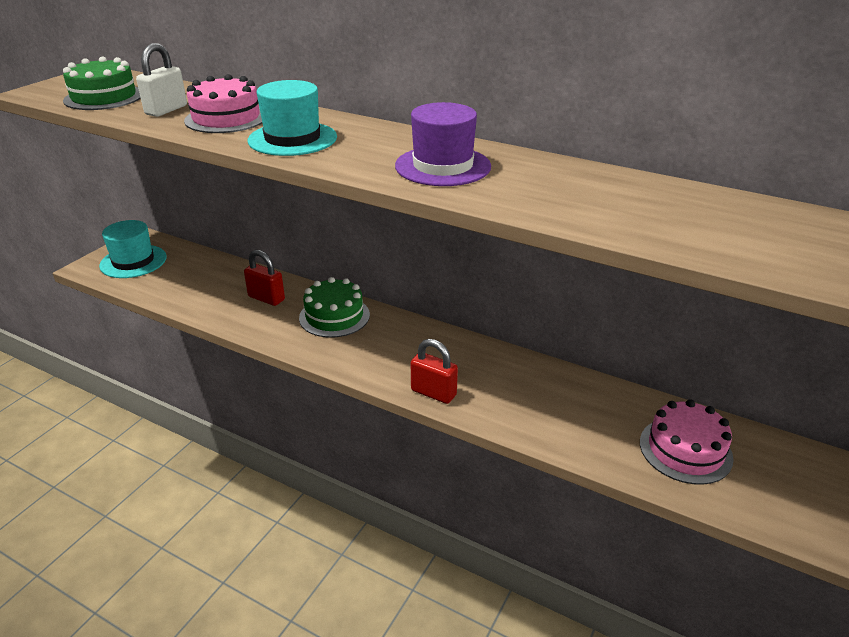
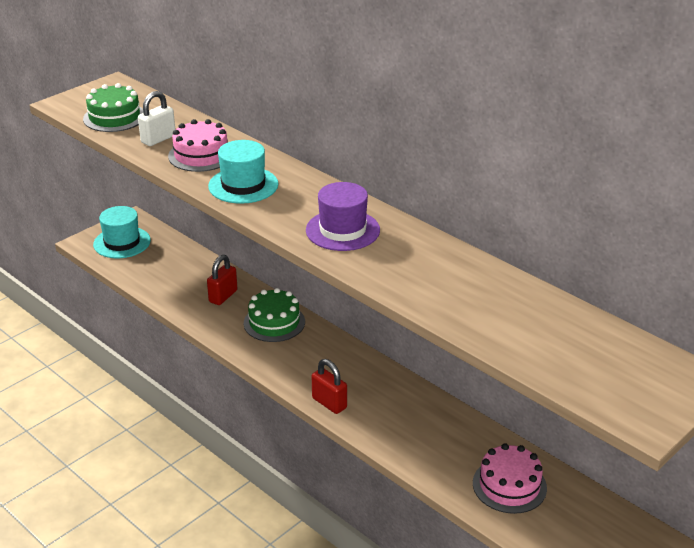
camera: 15 degrees right, 0 degrees up
(266, 298) = (223, 296): red padlock -> red padlock turned 75 degrees clockwise

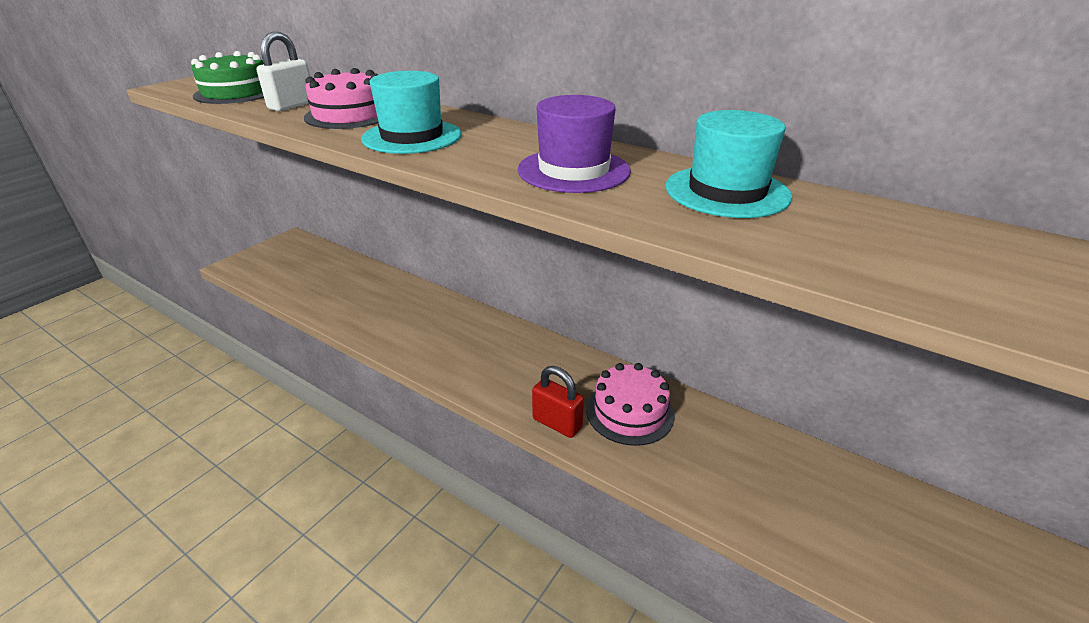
camera: 10 degrees left, 0 degrees up
(122, 242) = (278, 261): turquoise hat -> turquoise hat (727, 191)
(223, 296) = (398, 306): red padlock -> none
(274, 322) = (464, 328): green cake -> none
(509, 485) = (847, 517): pink cake -> pink cake (630, 412)

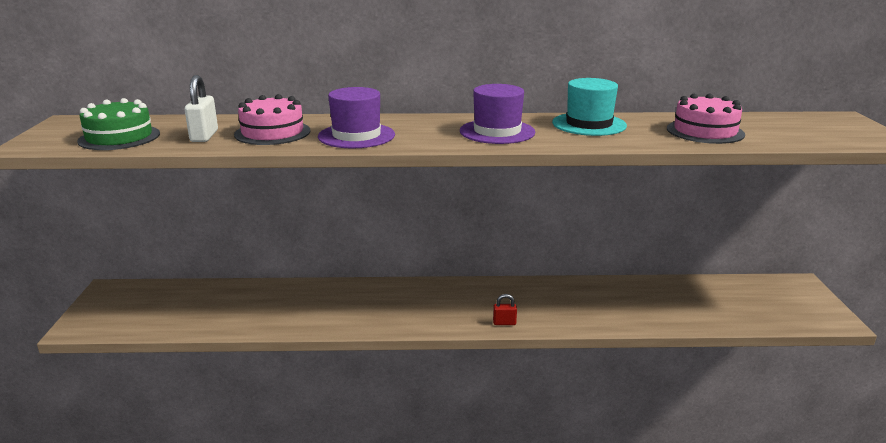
camera: 35 degrees left, 10 degrees down
(412, 137) = (356, 136): turquoise hat -> purple hat
(557, 423) = (504, 323): red padlock -> red padlock, size x0.60
(630, 412) = (538, 300): pink cake -> pink cake (705, 131)

